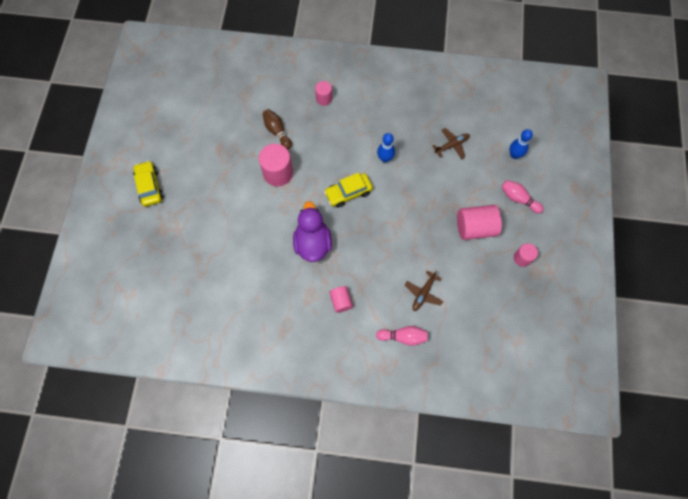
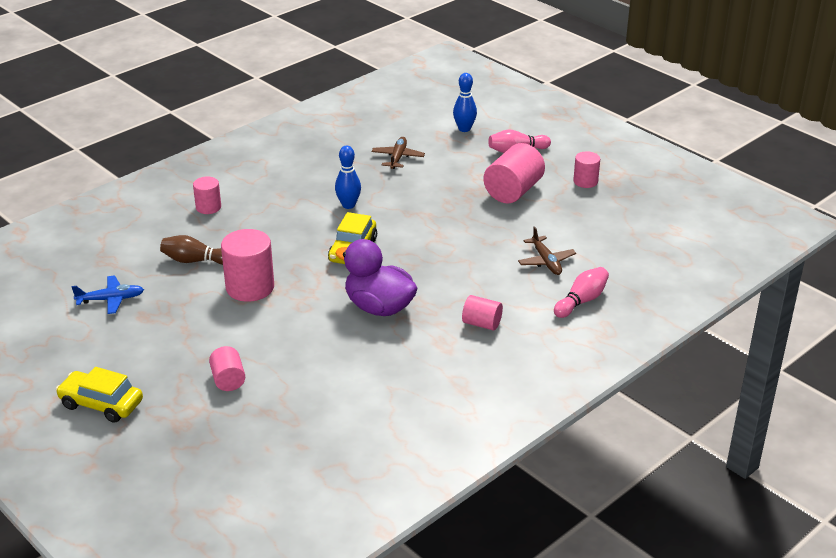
camera: 50 degrees left, 35 degrees down
(205, 223) = (228, 380): none -> pink cylinder
(219, 124) = (110, 299): none -> blue plane

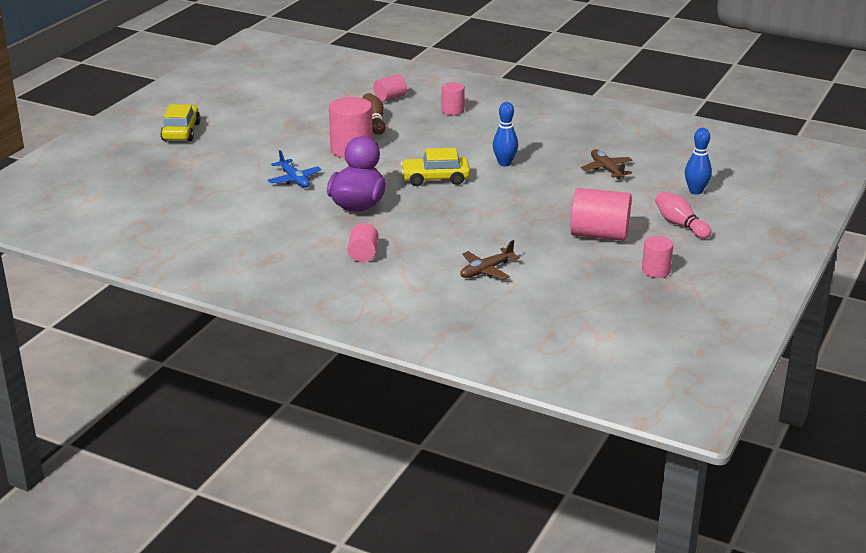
camera: 70 degrees right, 5 degrees down
(110, 299) = (303, 106): blue plane -> blue plane (294, 179)
(228, 380) = (229, 167): pink cylinder -> pink cylinder (390, 98)
(397, 158) = (607, 169): brown plane -> brown plane turned 105 degrees counterclockwise
(581, 301) = (432, 298): pink bowling pin -> none

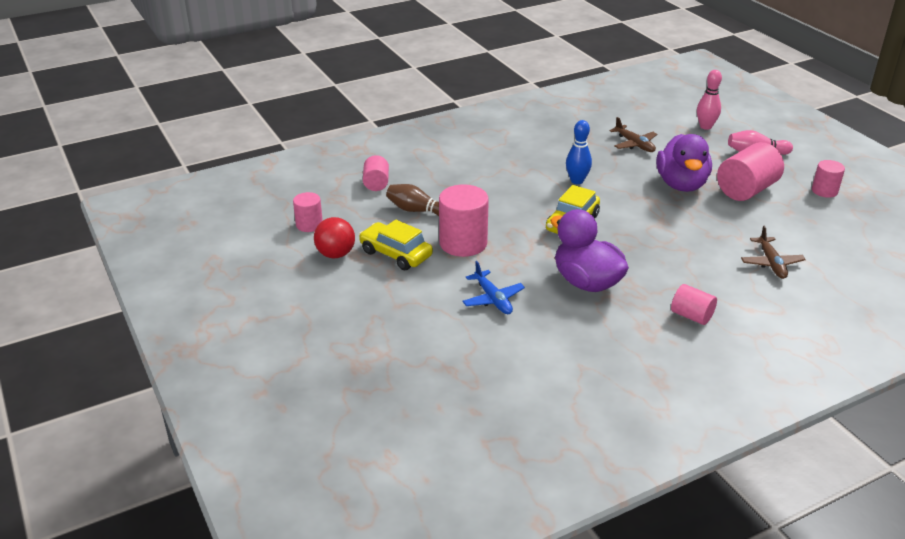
camera: 55 degrees left, 5 degrees up
(181, 132) = (290, 332): yellow car -> yellow car (395, 254)
(282, 115) = (335, 254): none -> red ball
(294, 179) = (493, 299): blue plane -> blue plane turned 60 degrees clockwise
(452, 110) = (443, 165): pink cylinder -> pink cylinder (309, 225)
(565, 205) = (681, 184): none -> purple duck
(607, 169) = (634, 144): brown plane -> brown plane turned 135 degrees counterclockwise
(696, 191) = (705, 127): blue bowling pin -> pink bowling pin

